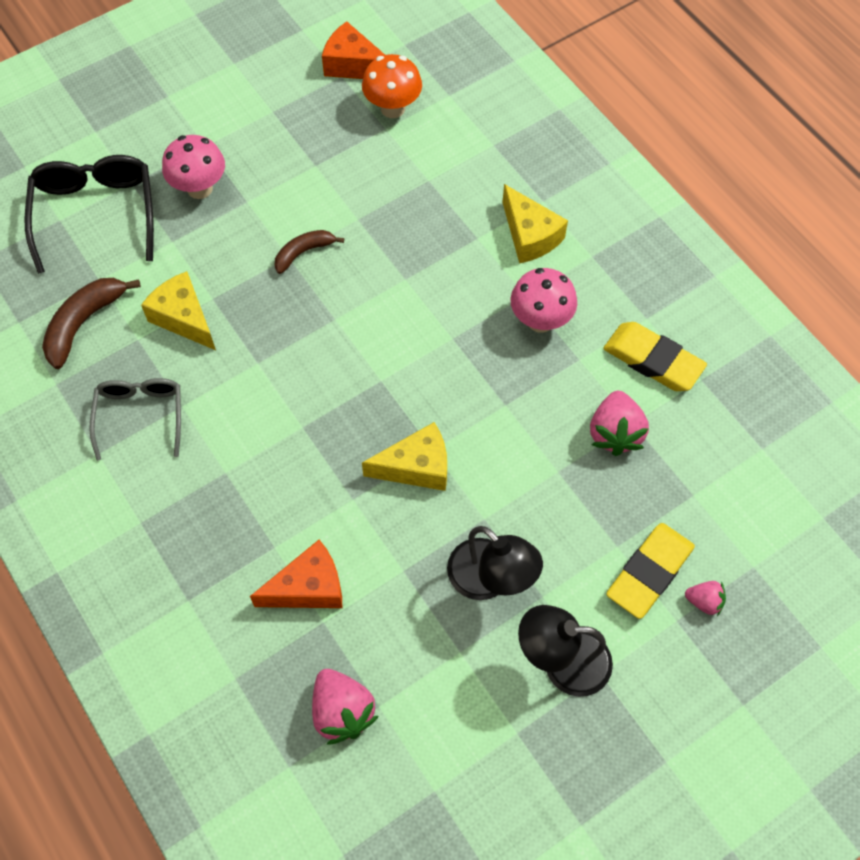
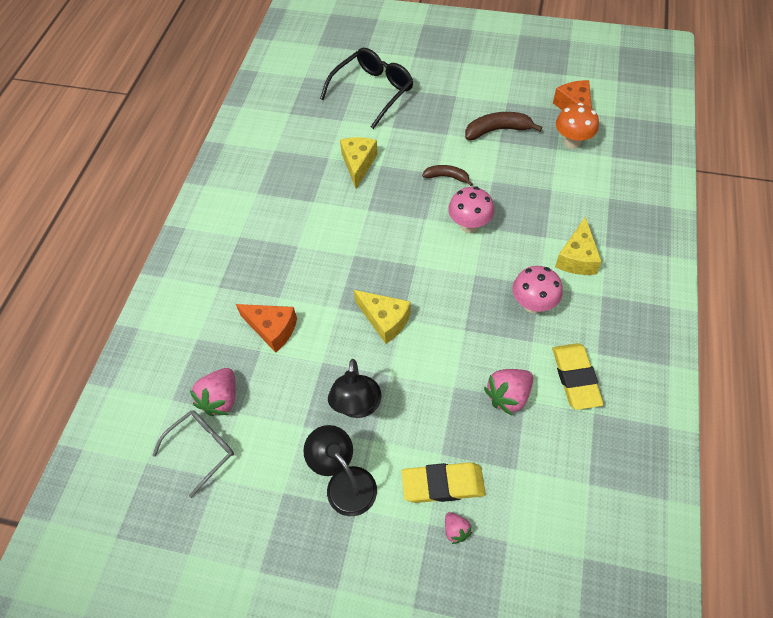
camera: 50 degrees right, 5 degrees down
(84, 323) = (314, 134): brown banana -> brown banana (497, 130)
(140, 416) = (291, 191): grey glasses -> grey glasses (202, 449)
(200, 188) = (431, 113): pink mushroom -> pink mushroom (469, 225)

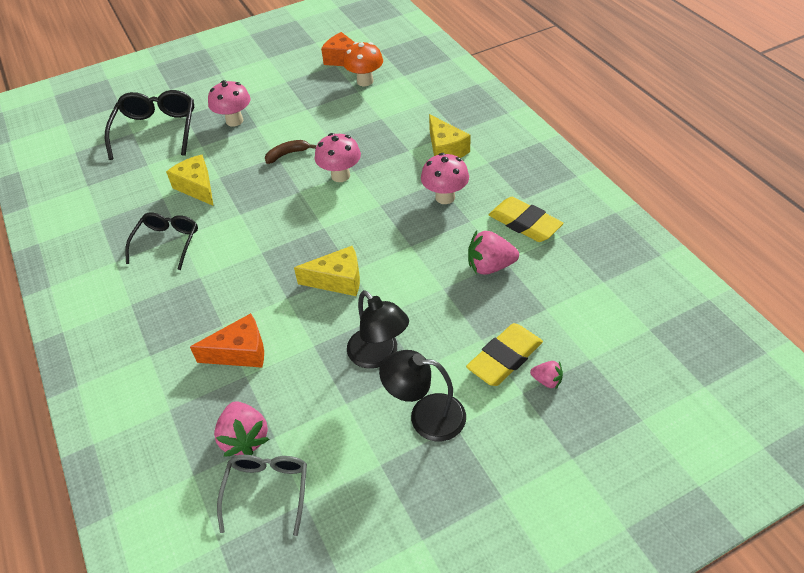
camera: 40 degrees left, 10 degrees down
(300, 201) = (167, 243): none -> black glasses
(435, 118) = (234, 121): none -> pink mushroom
(497, 130) = (297, 103): brown banana -> none
(508, 396) = (490, 266): pink strawberry -> pink strawberry turned 75 degrees clockwise

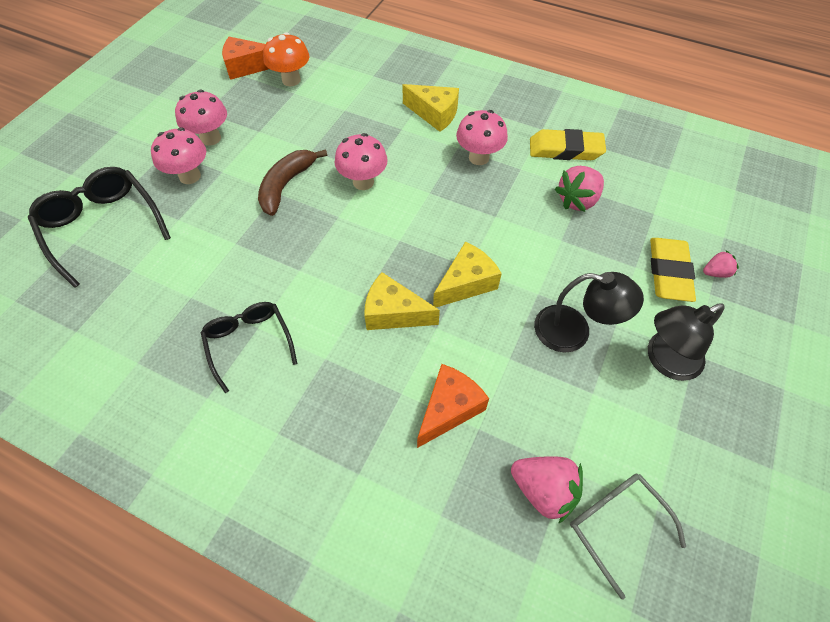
camera: 40 degrees left, 10 degrees up
(197, 187) = (220, 266): yellow cheese -> yellow cheese (394, 313)
(271, 101) = (210, 138): none -> pink mushroom
(287, 154) = (286, 185): brown banana -> brown banana, size x1.57

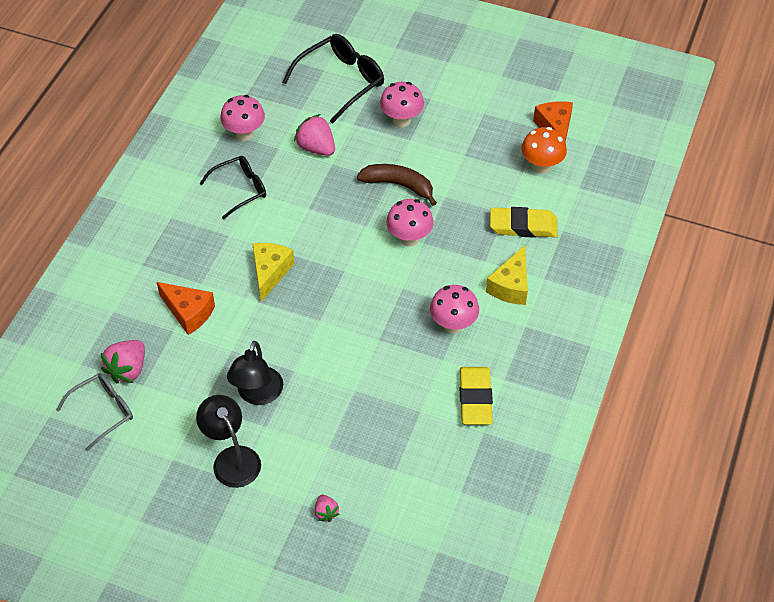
camera: 85 degrees right, 5 degrees down
(210, 138) = (449, 124): pink mushroom -> pink mushroom (244, 134)
(466, 283) = (302, 319): yellow cheese -> none
(577, 200) = (405, 405): pink strawberry -> pink strawberry (316, 148)
(668, 272) = (323, 473): yellow eraser -> yellow eraser (523, 226)

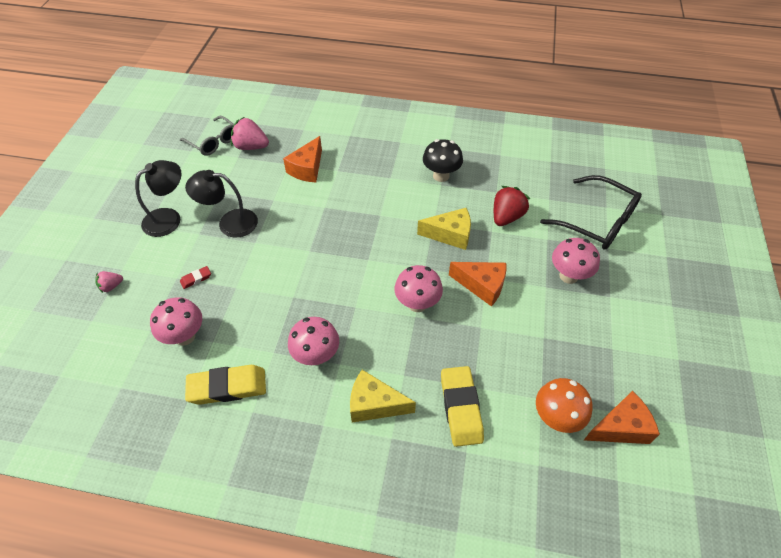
camera: 80 degrees right, 0 degrees up
(240, 189) = (441, 176): black glasses -> black mushroom
(244, 134) = (503, 168): pink mushroom -> pink mushroom (185, 336)
(270, 273) = (355, 209): yellow cheese -> yellow cheese (450, 235)
(316, 148) = (506, 217): pink strawberry -> red strawberry
(334, 428) = (196, 279): none -> red eraser
(399, 185) = (482, 286): brown banana -> orange cheese

